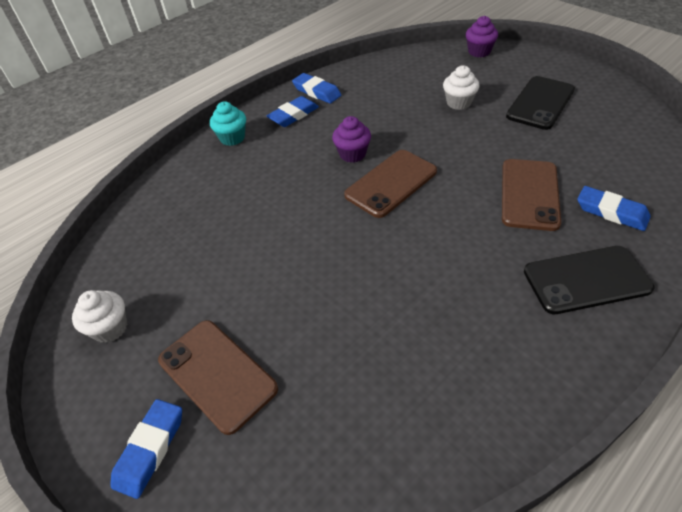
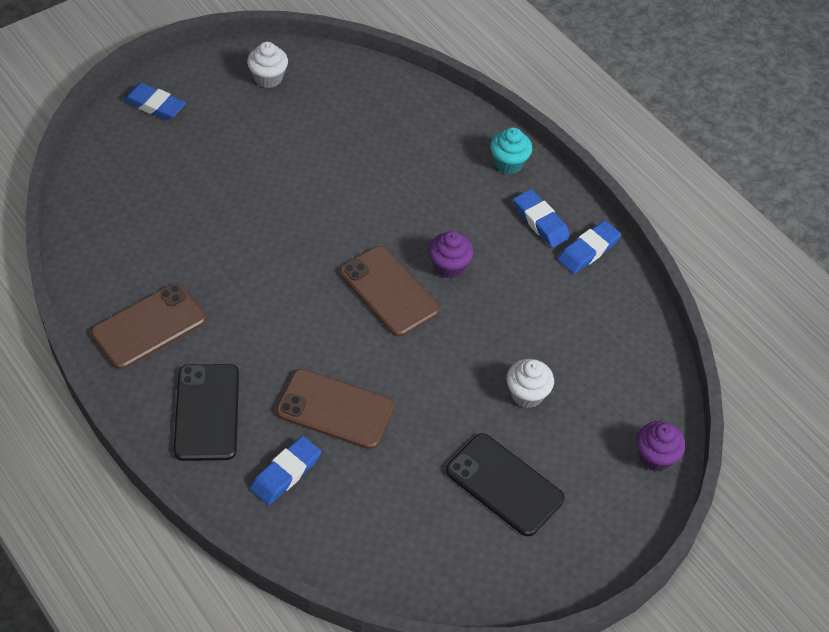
camera: 90 degrees right, 5 degrees up
(217, 374) = (201, 142): brown phone -> brown phone (149, 326)

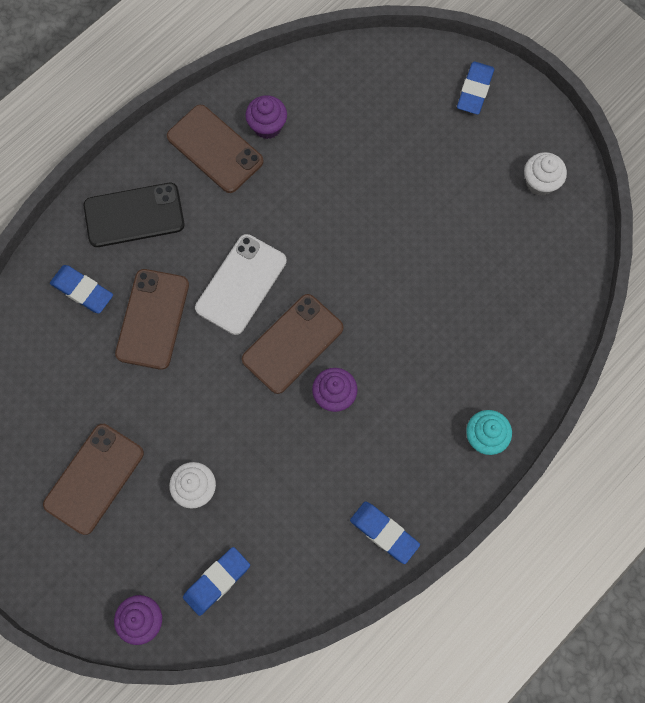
camera: 85 degrees right, 20 degrees up
(137, 276) = (267, 126): none -> purple cupcake
(314, 325) = (241, 284): none -> white phone
(504, 484) = (94, 478): black phone -> brown phone
(540, 222) = (411, 479): blue eraser -> blue eraser (217, 581)

